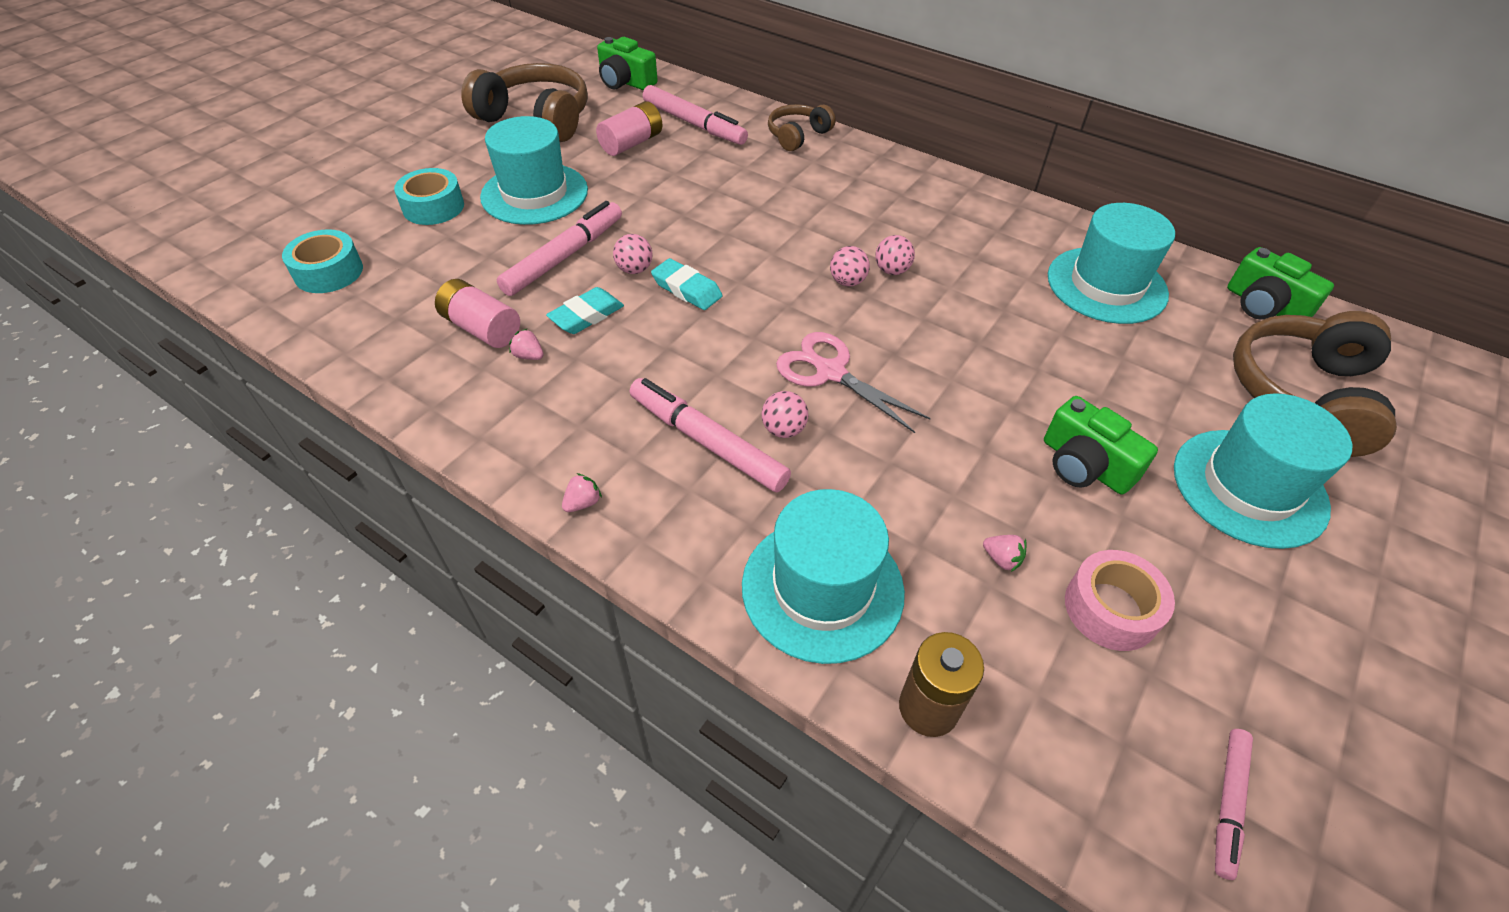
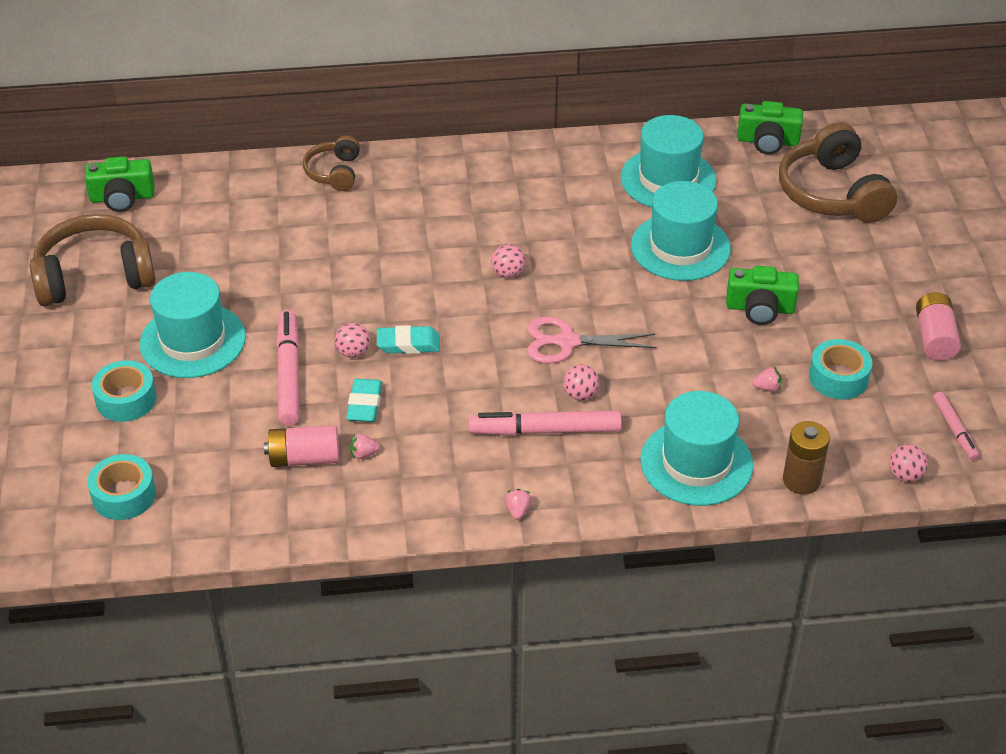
camera: 40 degrees left, 5 degrees down
(631, 143) = (210, 253): pink battery -> pink battery (934, 338)
(694, 124) = (238, 207): pink marker -> none
(892, 270) = (527, 248): pink ball -> pink ball (905, 475)
(1111, 609) = (838, 377): pink tape -> turquoise tape
(1249, 487) = (848, 268): turquoise hat -> turquoise hat (680, 247)

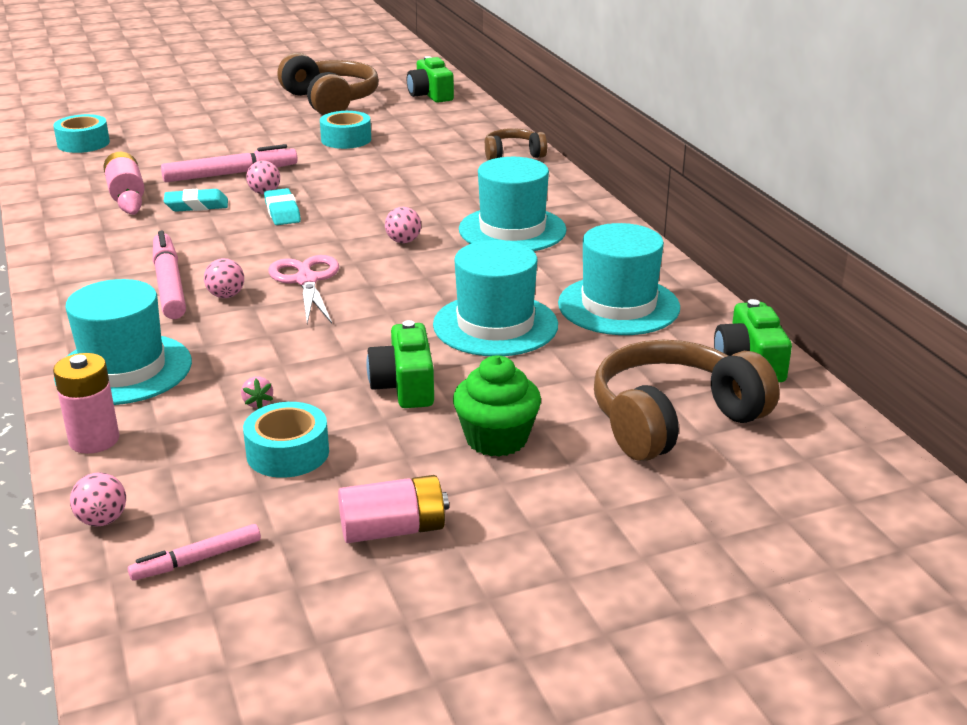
camera: 75 degrees right, 15 degrees down
(126, 399) = (190, 129): turquoise tape -> turquoise tape (346, 139)
(193, 341) = (264, 138): turquoise hat -> turquoise hat (512, 230)
(517, 510) = (55, 284): pink strawberry -> none
(801, 480) = (94, 440): brown battery -> pink battery
(840, 275) = (496, 439): none -> green cupcake

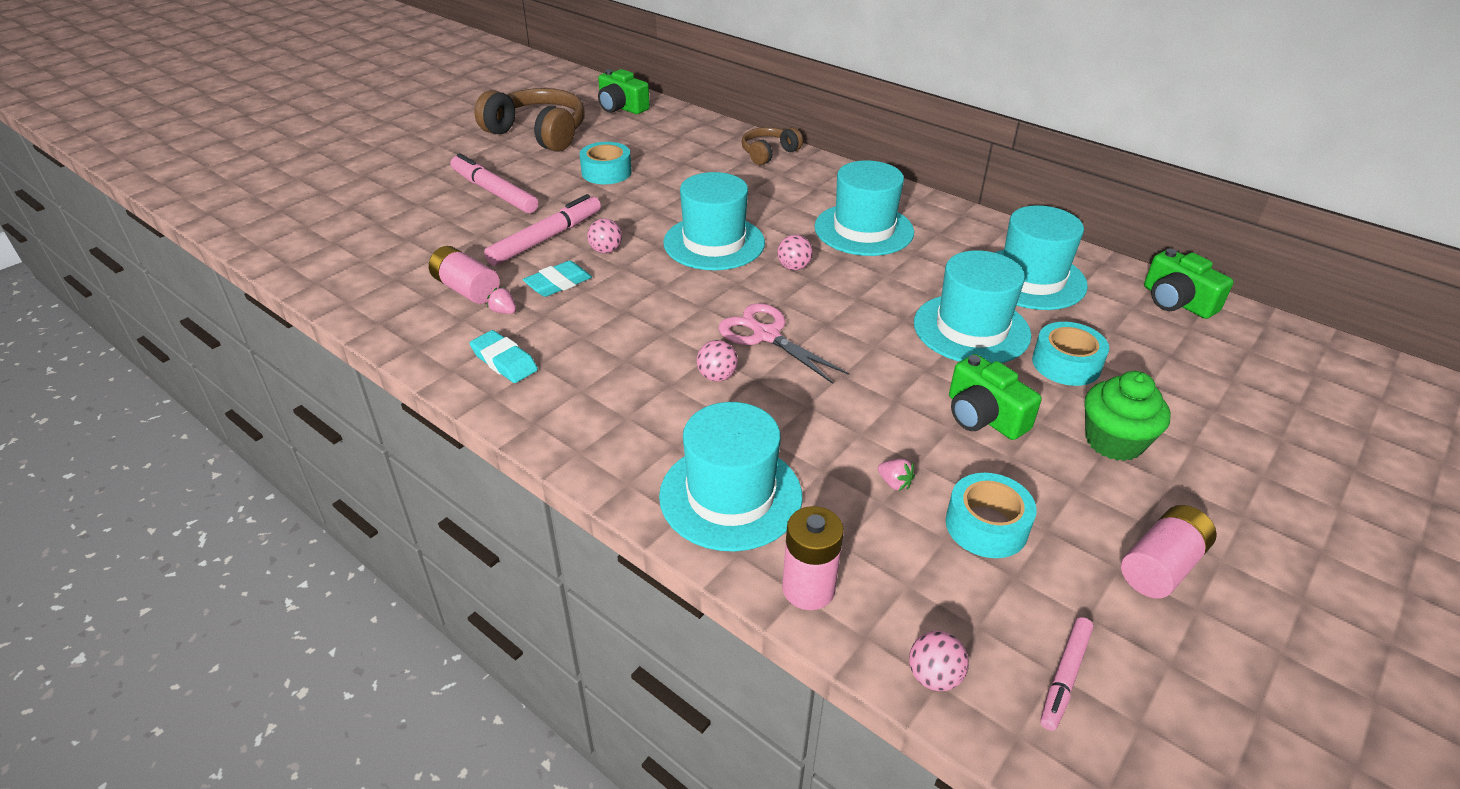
camera: 30 degrees left, 10 degrees up
(83, 143) = (342, 242): turquoise tape -> turquoise tape (1066, 364)
(169, 284) = (648, 382): pink marker -> pink marker (494, 192)
(282, 212) = (649, 267): turquoise eraser -> turquoise eraser (504, 361)
(361, 208) = (714, 243): none -> turquoise hat
(673, 419) = (1198, 373): brown headphones -> none

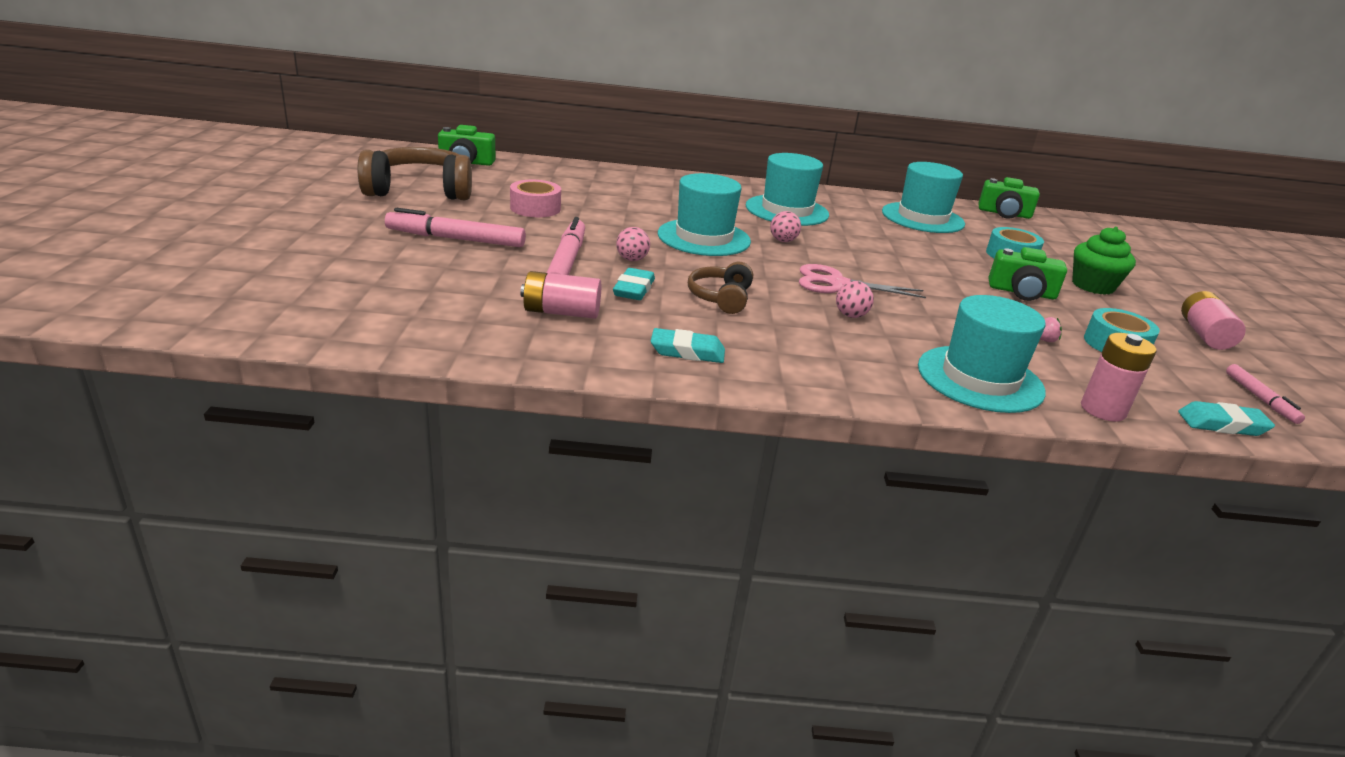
camera: 40 degrees left, 10 degrees down
(504, 311) = (623, 319): pink strawberry -> none
(606, 172) = (535, 208): turquoise tape -> pink tape
(768, 153) = (643, 176): brown headphones -> brown headphones (721, 298)
(934, 676) = (1222, 424): pink ball -> turquoise eraser
(971, 329) = (939, 250): turquoise hat -> none

